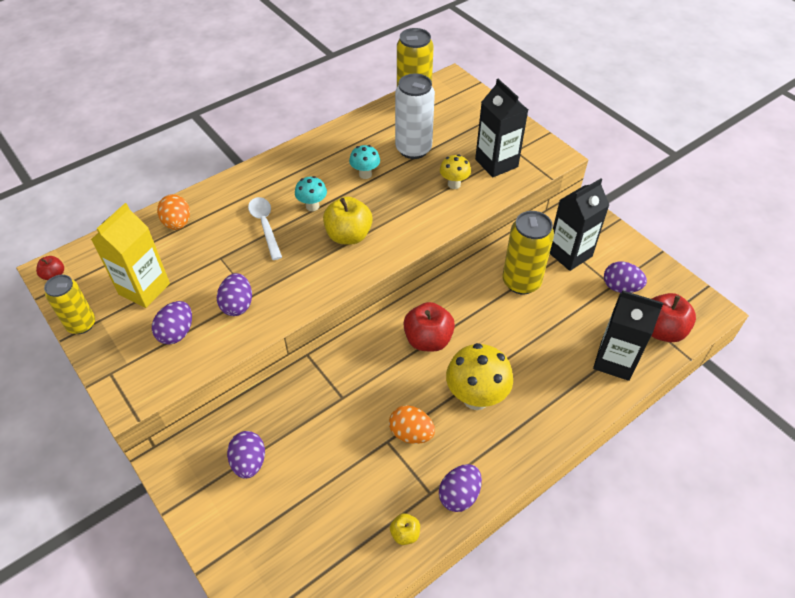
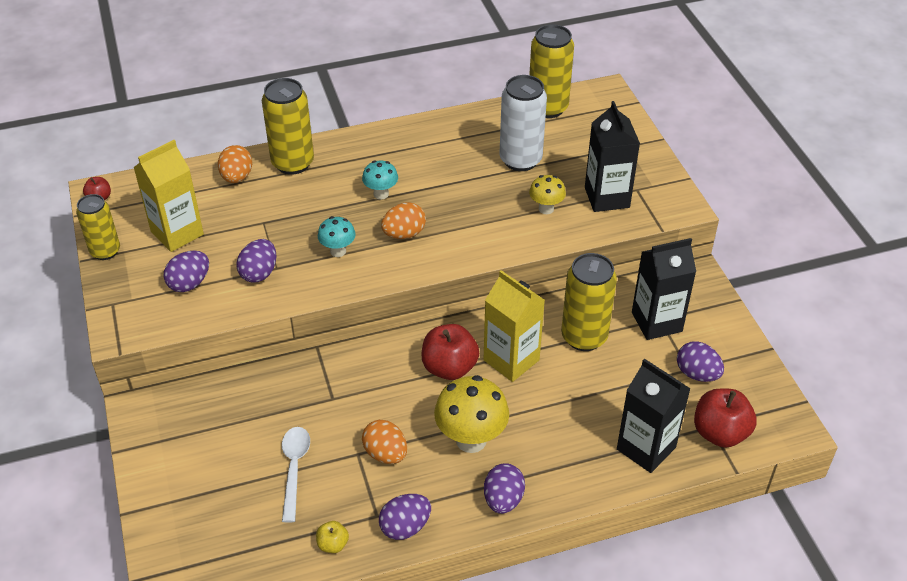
camera: 20 degrees right, 5 degrees down
(222, 198) = (293, 163): none -> yellow can
(249, 462) = (213, 431): purple egg -> purple egg (503, 499)
(265, 225) = (323, 202): white spoon -> white spoon (294, 469)
(348, 235) = (404, 234): yellow apple -> orange egg
(365, 174) = (453, 174): turquoise mushroom -> turquoise mushroom (338, 251)
(474, 318) = (511, 360): none -> yellow carton

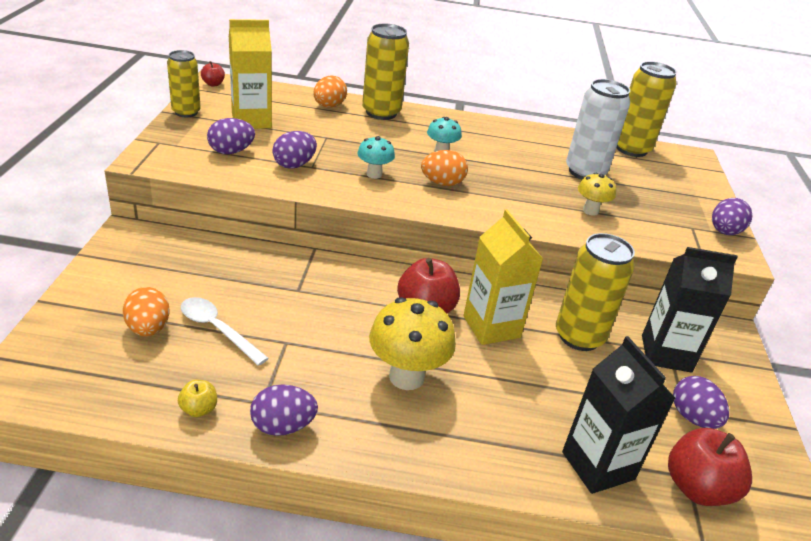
camera: 20 degrees right, 10 degrees down
(294, 469) = (217, 329): white spoon -> white spoon turned 75 degrees counterclockwise
(385, 454) = (313, 353): orange egg -> orange egg (148, 328)
(503, 499) = (404, 446): purple egg -> purple egg (724, 232)
(607, 197) = (657, 223): black carton -> none

